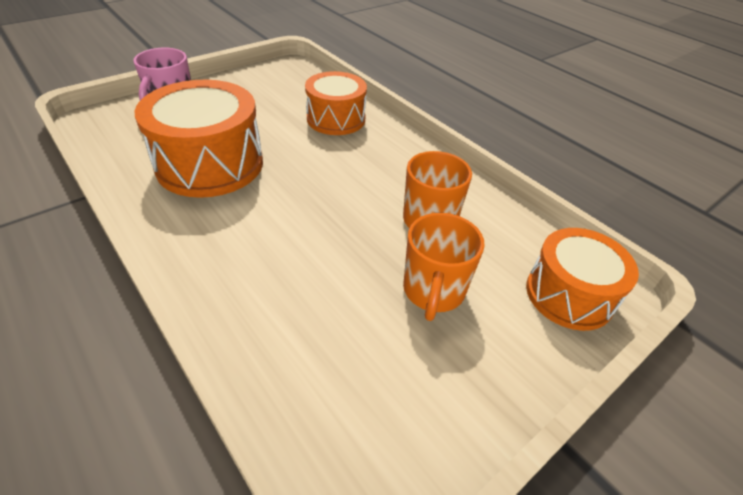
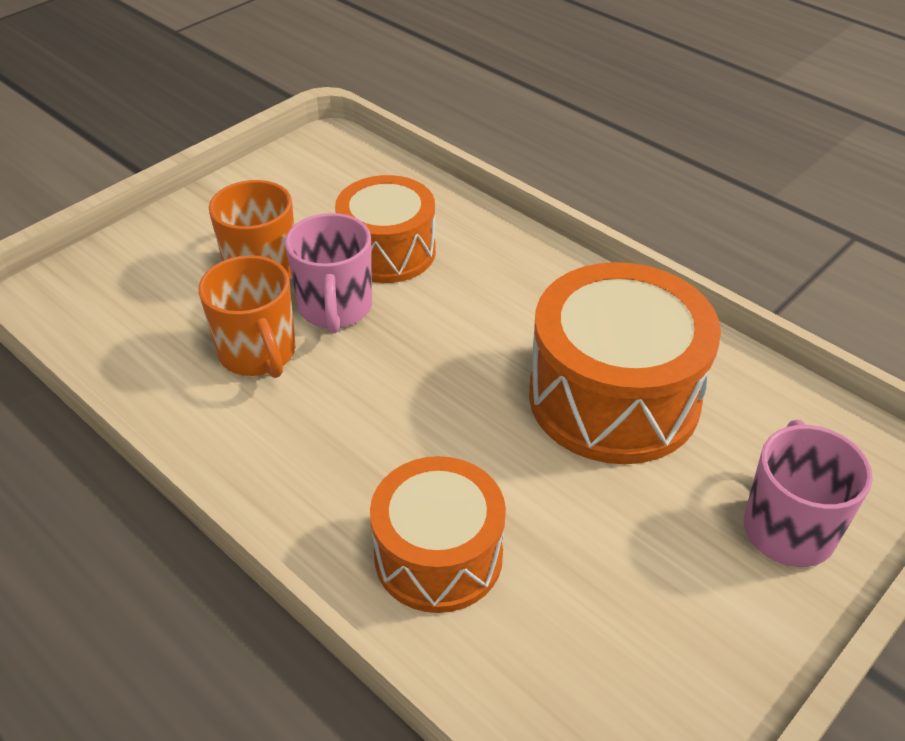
camera: 175 degrees right, 0 degrees up
(373, 244) = (335, 309): none -> pink mug
(569, 294) = (102, 284): orange drum -> orange drum (387, 252)

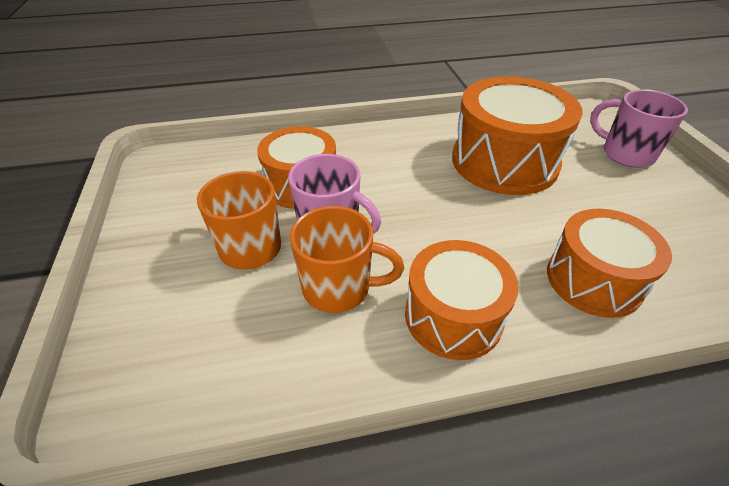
camera: 55 degrees left, 0 degrees up
(284, 452) = (453, 316): none -> orange drum

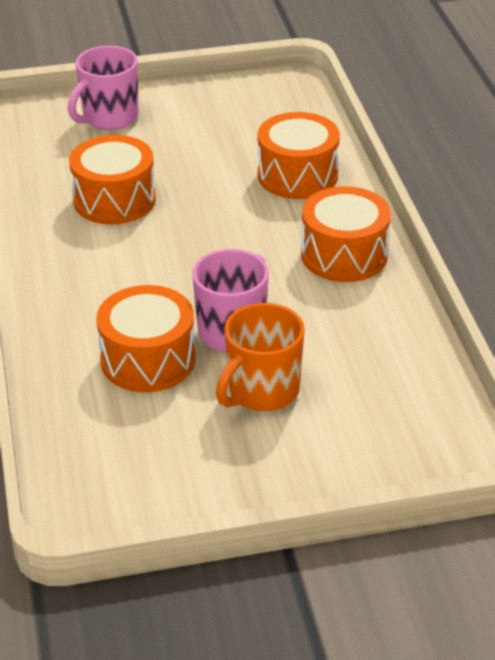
camera: 90 degrees left, 5 degrees down
(339, 288) = (317, 322): orange mug -> none
(504, 161) = (114, 200): orange drum -> orange drum, size x0.65

